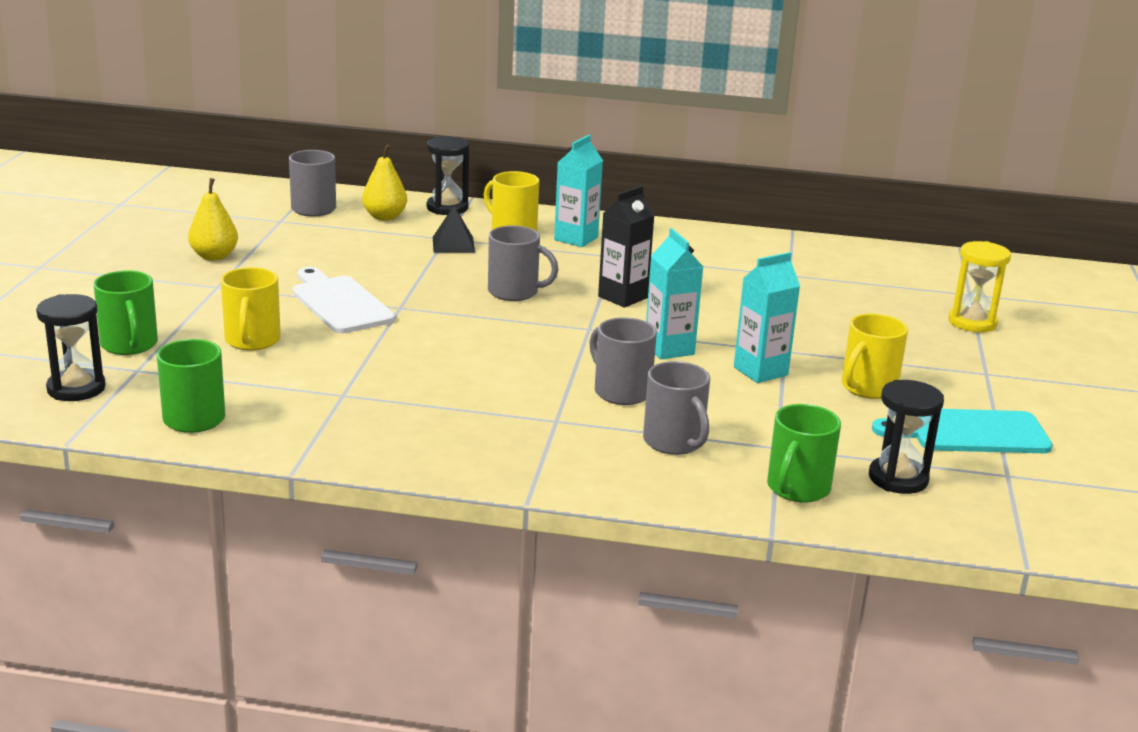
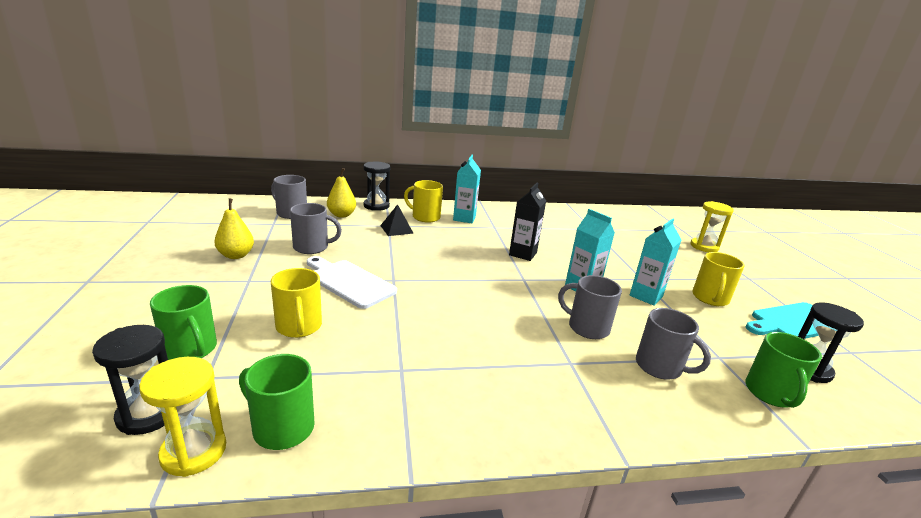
camera: 20 degrees left, 0 degrees up
(108, 420) = (194, 452): none -> yellow hourglass
(515, 292) = (458, 258): grey mug -> grey mug (312, 247)

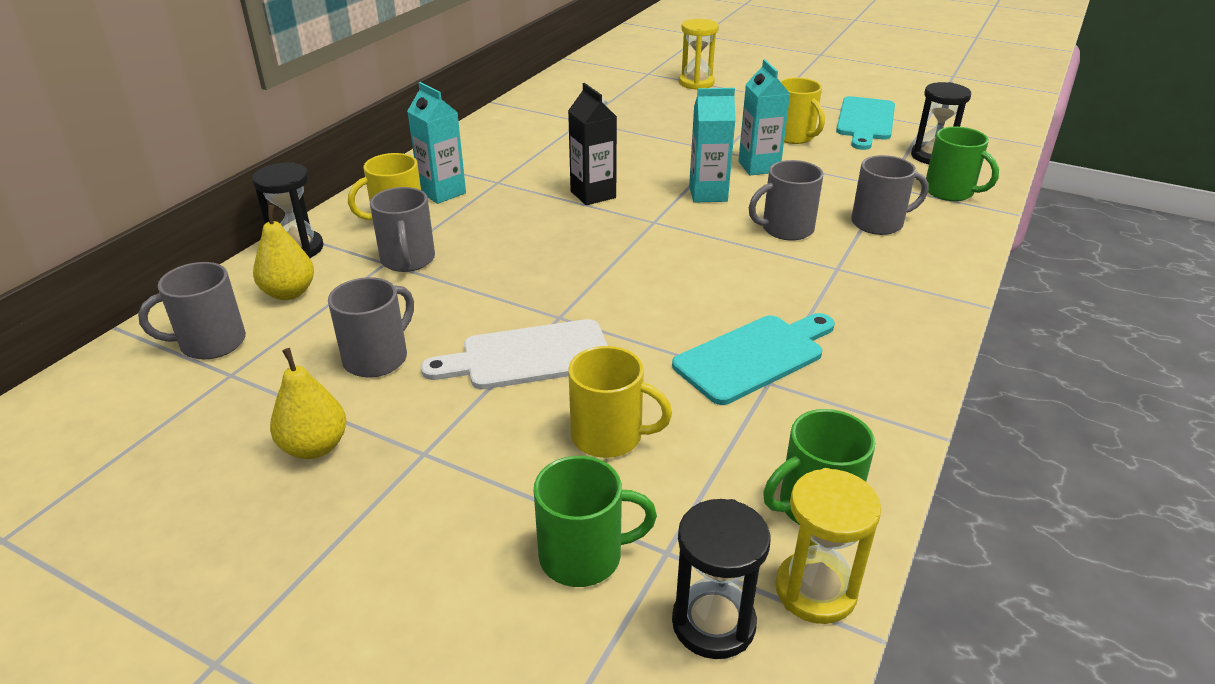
camera: 50 degrees left, 10 degrees up
(396, 229) = (408, 260): black pyramid -> grey mug
(423, 356) = (754, 356): none -> turquoise cutting board

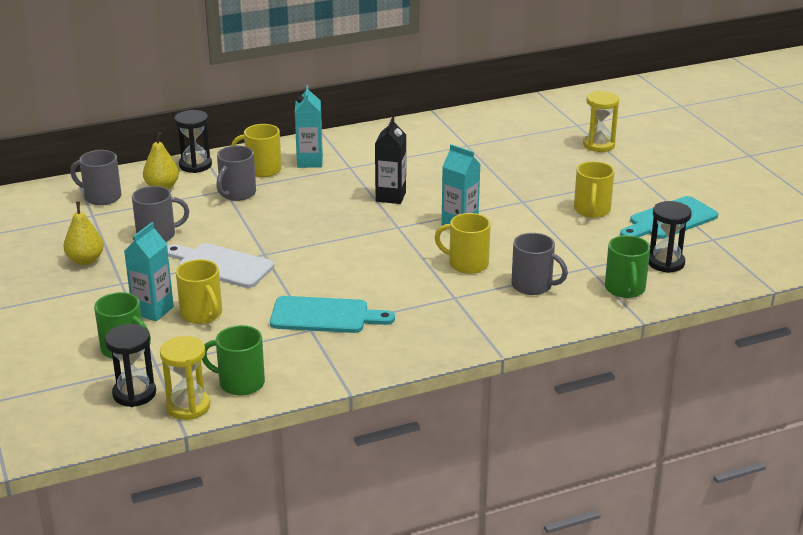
camera: 40 degrees right, 5 degrees down
(758, 167) = (525, 220): turquoise carton -> turquoise carton (153, 310)
(785, 229) = (467, 264): grey mug -> yellow mug

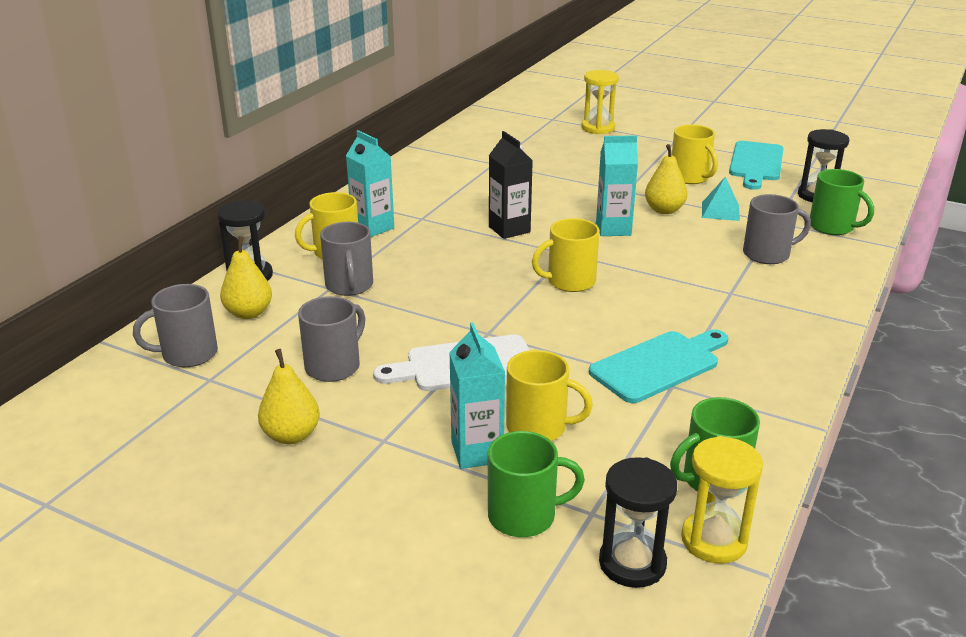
camera: 40 degrees left, 0 degrees up
(467, 264) = (684, 259): yellow mug -> yellow mug (569, 281)
(522, 226) = (664, 210): none -> yellow pear
(562, 243) = (720, 211): none -> turquoise pyramid

